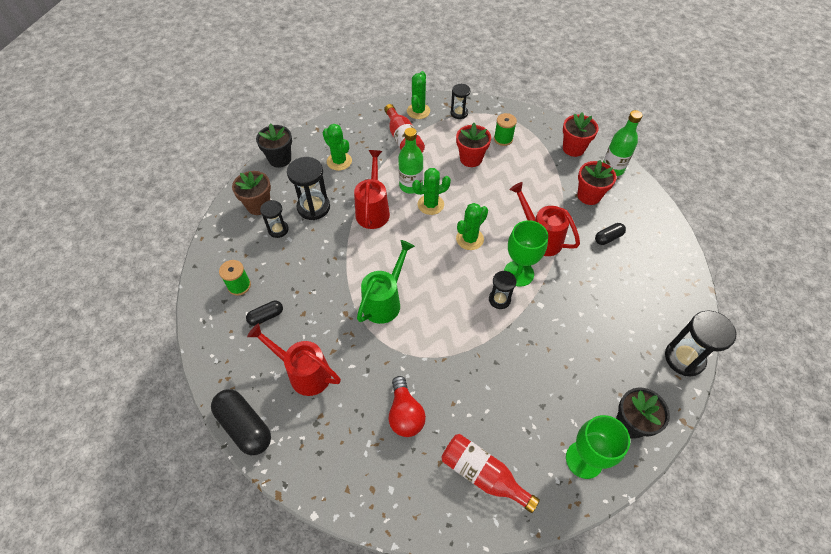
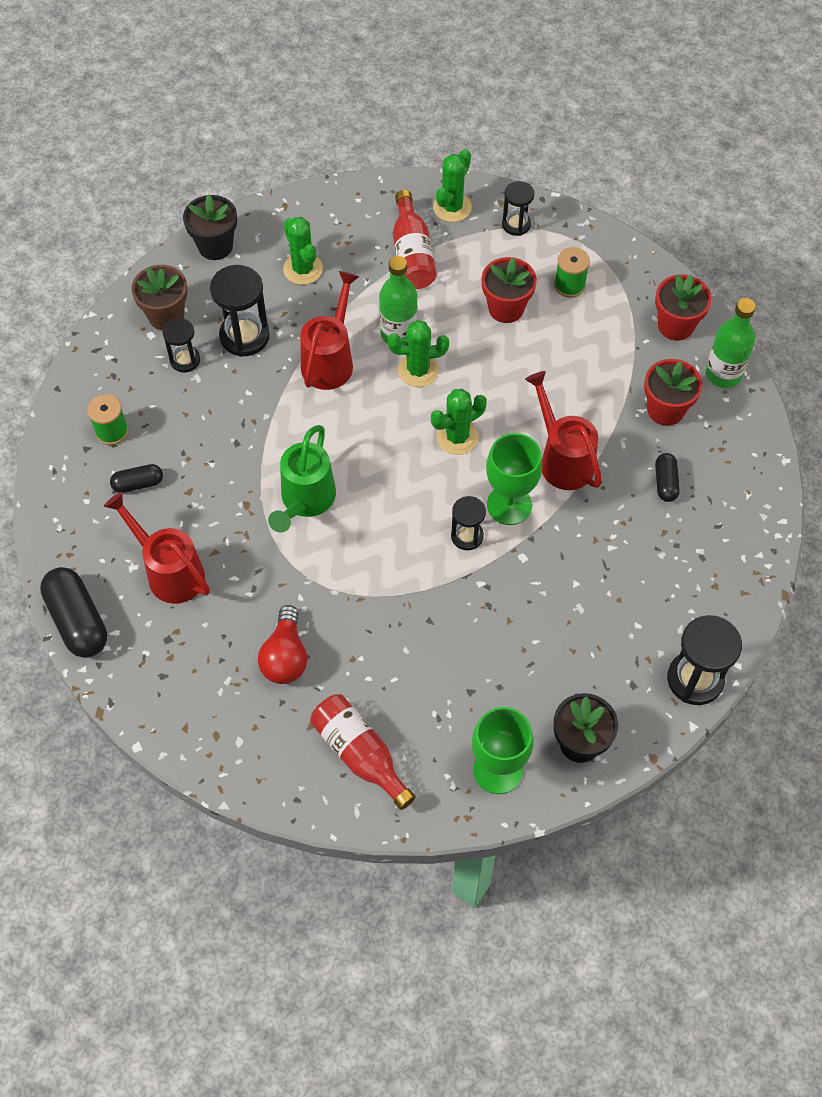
camera: 15 degrees right, 5 degrees up
(385, 301) = (305, 501): green watering can -> green watering can turned 150 degrees clockwise
(608, 238) = (665, 482): black capsule -> black capsule turned 75 degrees counterclockwise

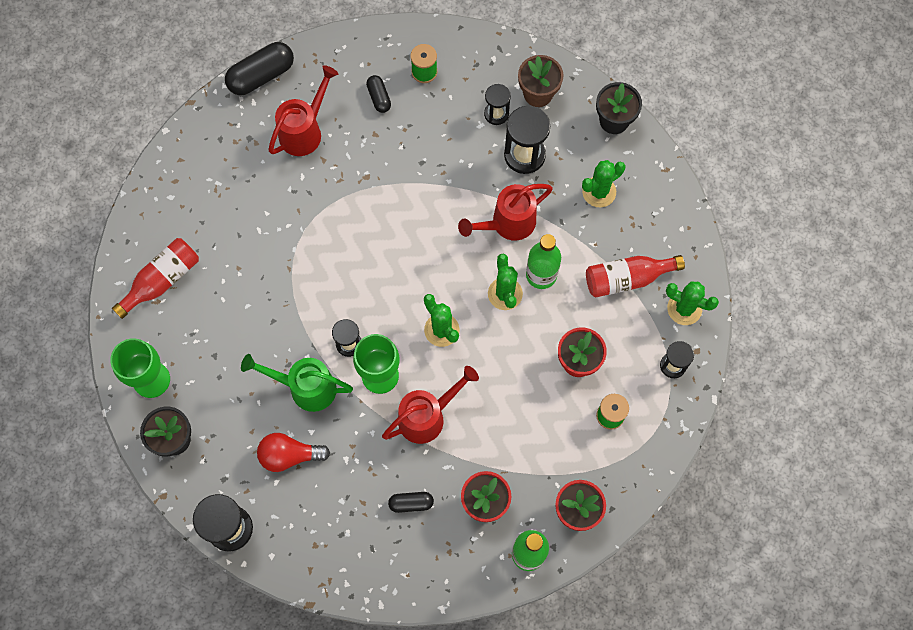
camera: 85 degrees right, 10 degrees up
(285, 656) = (238, 220): red light bulb -> red light bulb (289, 455)
(305, 501) = (372, 219): green watering can -> green watering can (306, 387)
(330, 360) = (507, 223): red watering can -> red watering can turned 135 degrees clockwise

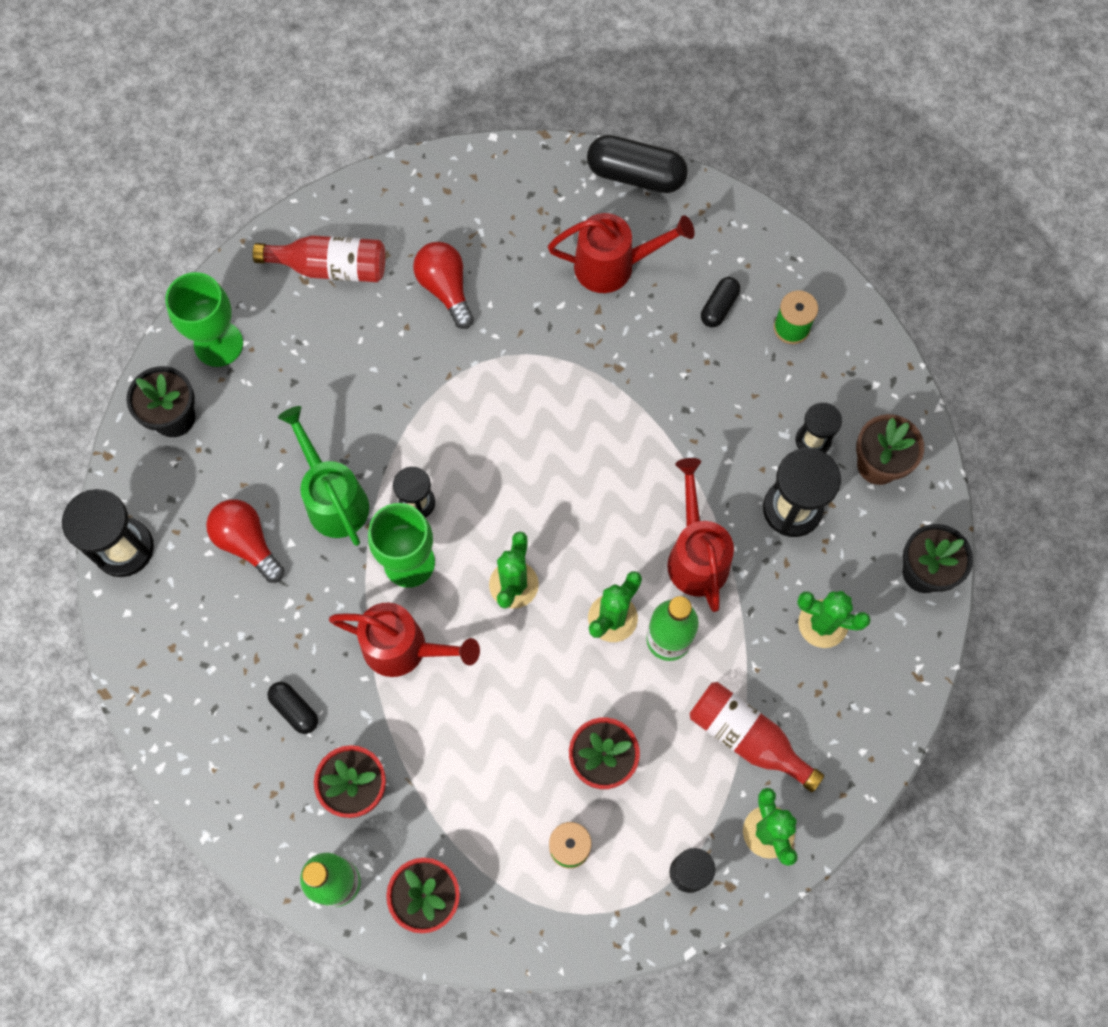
camera: 50 degrees right, 0 degrees up
(235, 229) = (445, 289): none -> red light bulb
(507, 223) = (696, 555): red watering can -> red watering can turned 60 degrees clockwise

